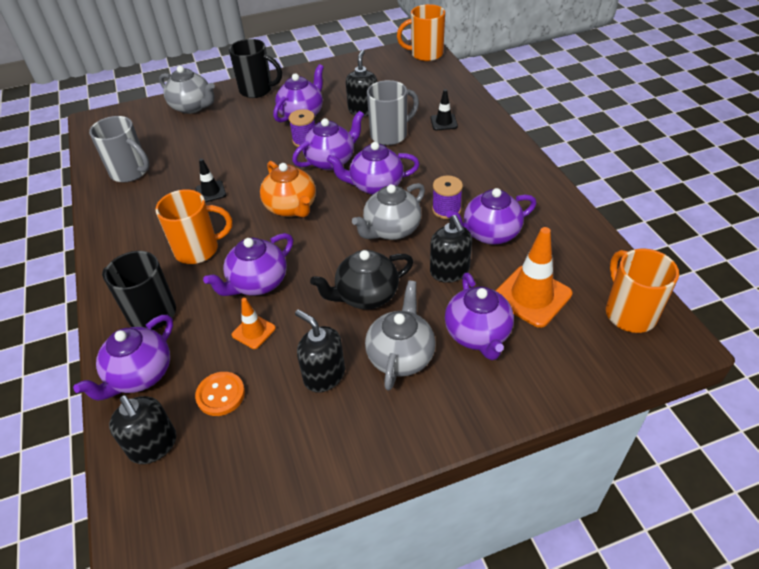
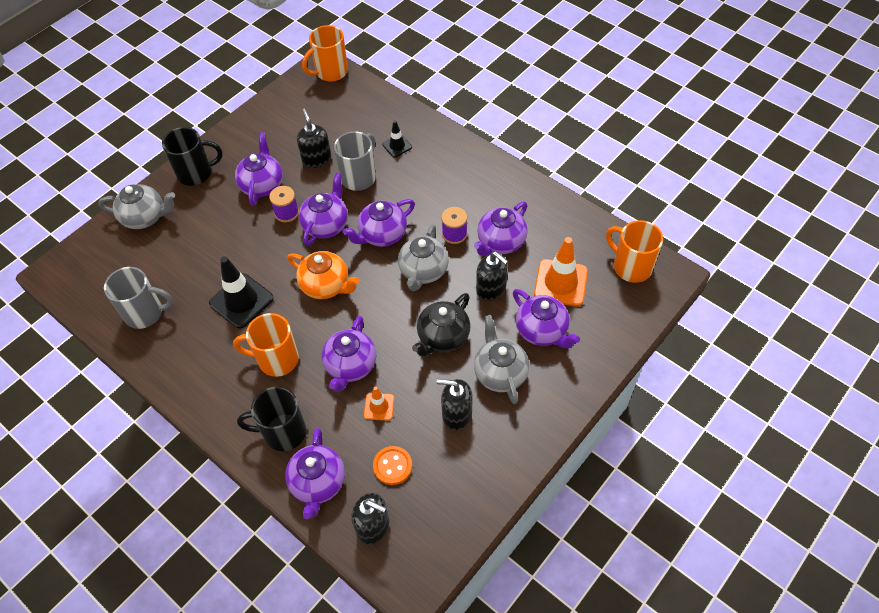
camera: 30 degrees left, 10 degrees up
(198, 249) = (276, 359): orange mug -> orange mug turned 135 degrees counterclockwise
(211, 192) = (241, 301): black traffic cone -> black traffic cone, size x1.87

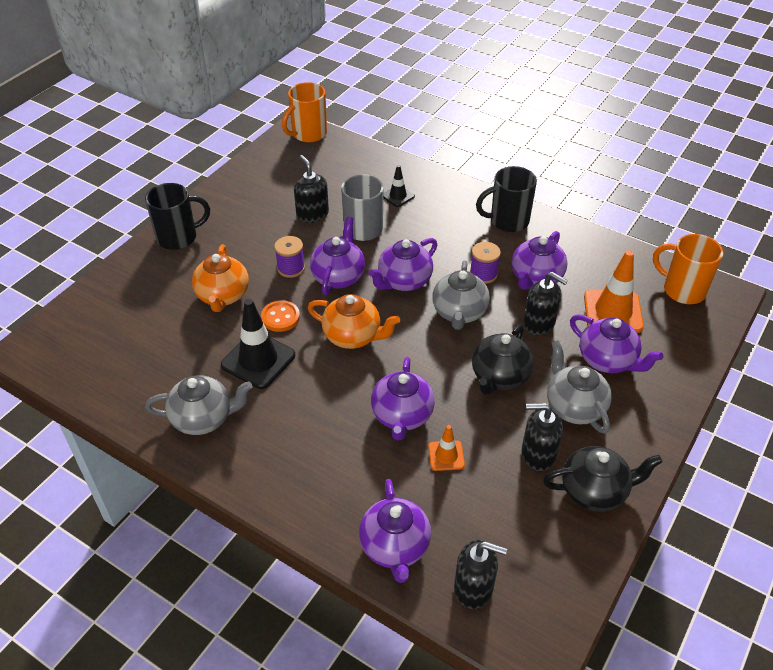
camera: 10 degrees left, 10 degrees down
(145, 217) = (127, 285): grey teapot -> grey teapot (203, 418)
(145, 313) = (145, 383): grey mug -> none
(223, 235) = (223, 296): none -> orange teapot
(262, 185) = (257, 243): purple teapot -> none
(276, 359) = (313, 417): orange mug -> none
(283, 432) = (339, 495): black mug -> black mug (507, 221)
(392, 466) = (479, 518): orange button -> orange button (280, 317)
(496, 453) = (594, 491): none -> black teapot

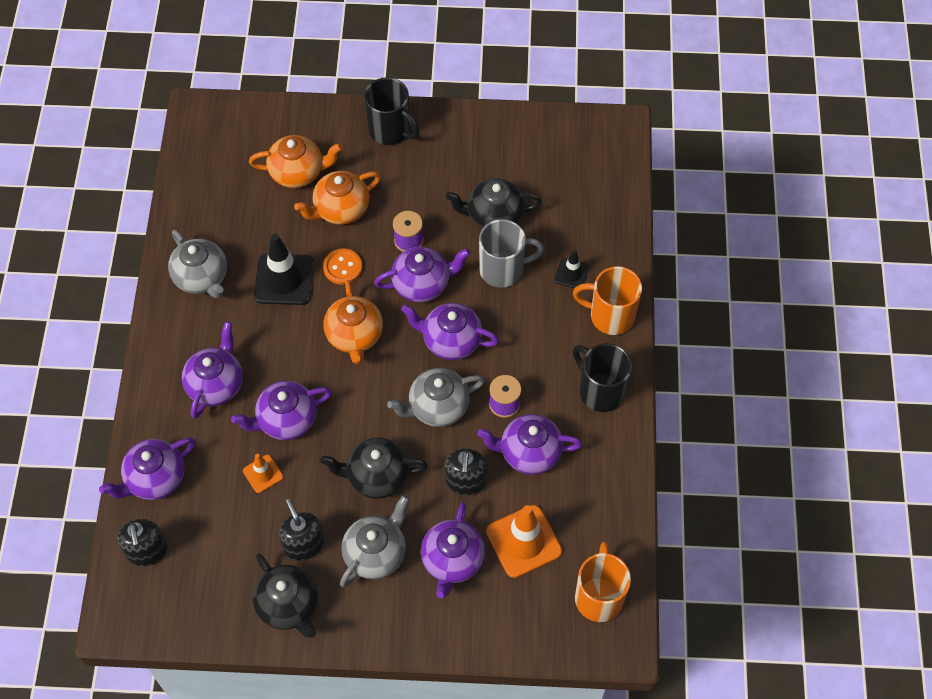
camera: 60 degrees right, 15 degrees up
(160, 308) = (298, 172): none -> orange teapot
(308, 134) = (615, 143): orange mug -> orange mug (610, 316)
(312, 214) = (493, 216): black soap dispenser -> black teapot
(326, 453) = (216, 384): none -> purple teapot

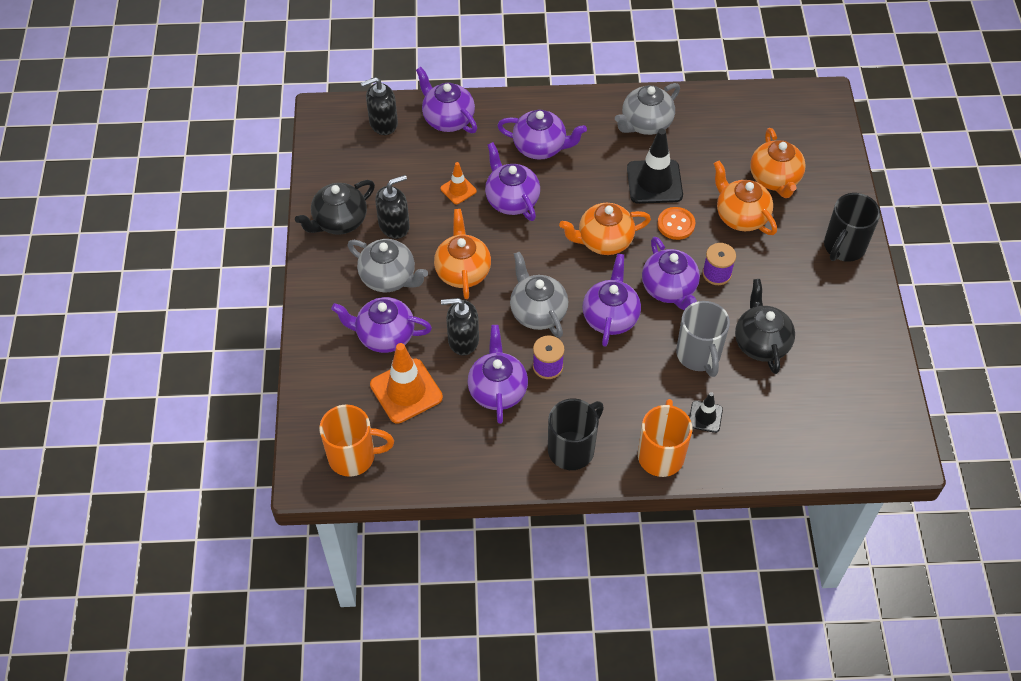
camera: 85 degrees right, 5 degrees down
(376, 476) = (462, 271): black teapot -> orange teapot

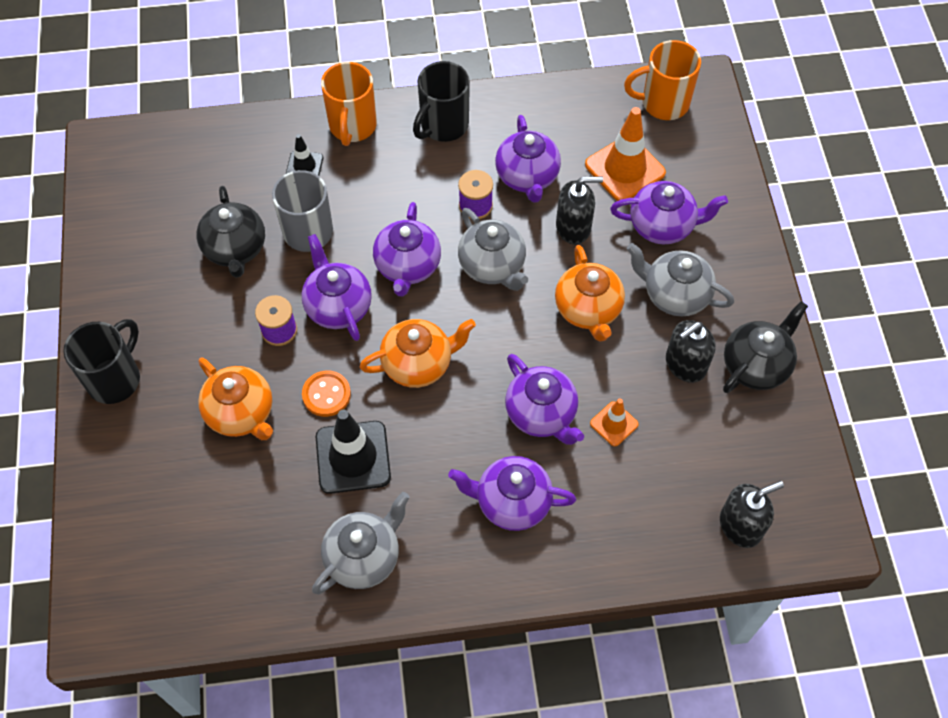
camera: 175 degrees right, 5 degrees up
(447, 119) = (650, 541): purple teapot -> none
(775, 179) = (188, 475): orange teapot -> none

